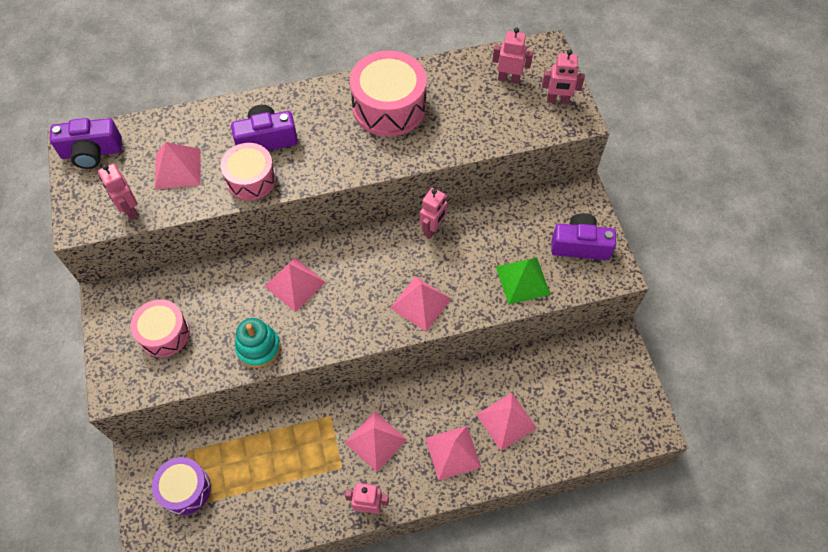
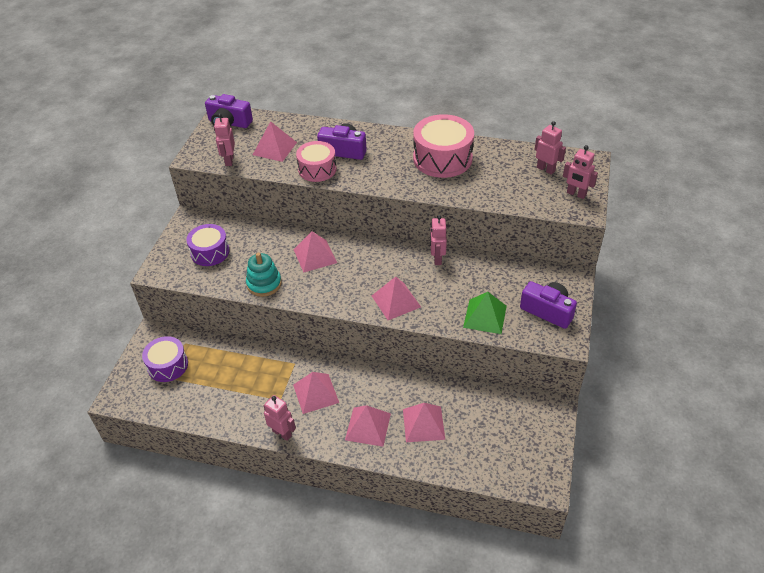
camera: 30 degrees right, 15 degrees down
(164, 334) = (210, 252): pink drum -> purple drum
(433, 229) = (437, 258): pink robot -> pink robot turned 120 degrees clockwise

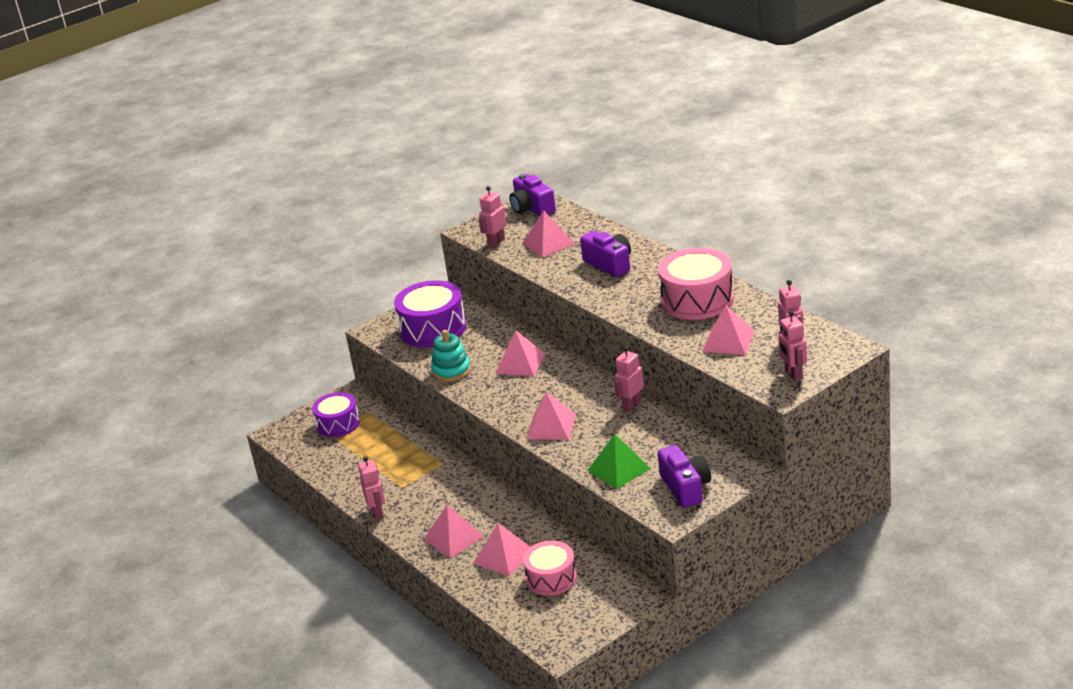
camera: 40 degrees right, 15 degrees down
(210, 252) = (433, 329): purple drum -> purple drum, size x1.56
(316, 393) = (436, 494): pink pyramid -> pink pyramid (728, 341)
(317, 169) = (566, 273): pink drum -> pink drum (551, 578)

